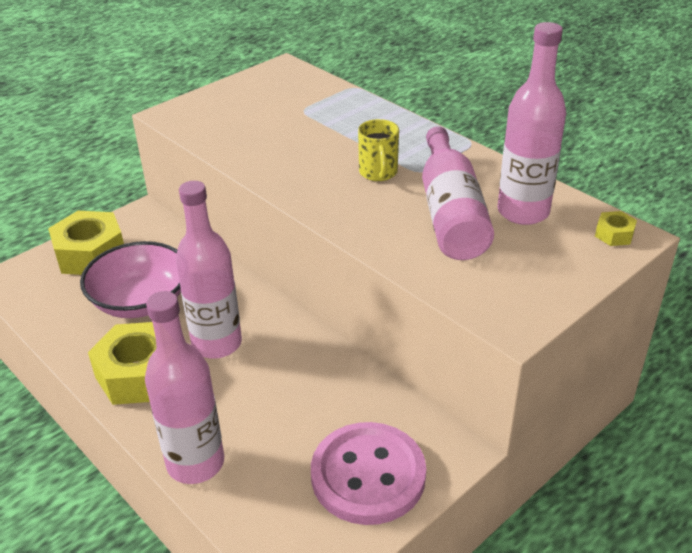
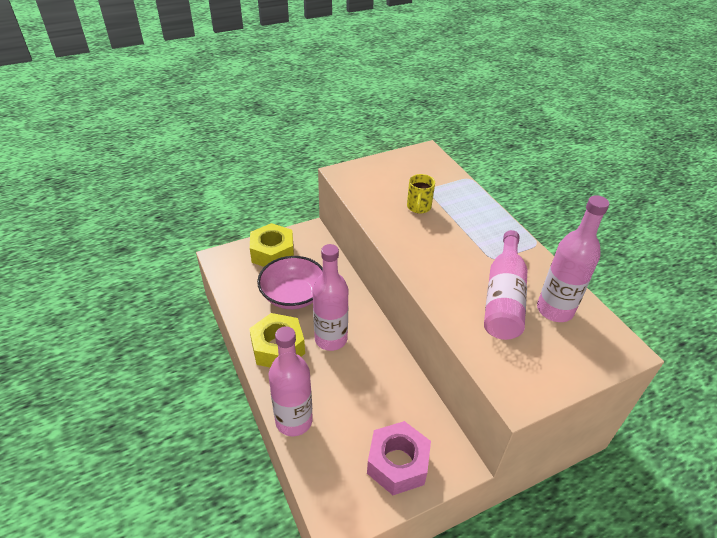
camera: 15 degrees right, 5 degrees up
(368, 475) = (397, 463): pink button -> pink nut
(378, 173) = (464, 253): yellow mug -> yellow mug (418, 207)
(614, 234) = (615, 346): yellow nut -> none

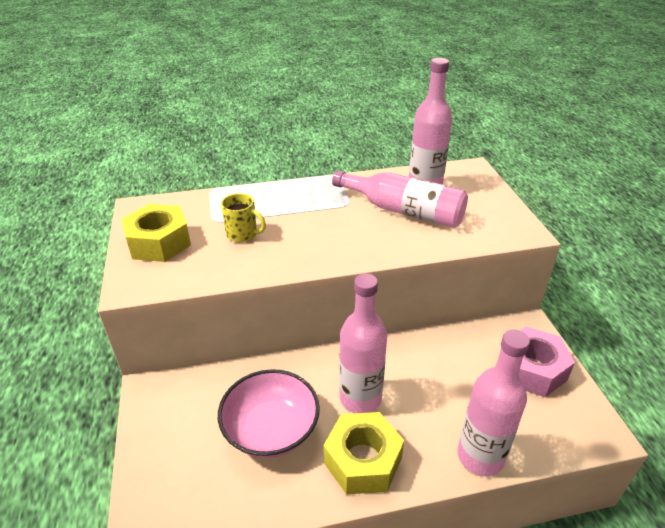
camera: 75 degrees left, 5 degrees down
(272, 253) = (171, 445): yellow nut -> yellow nut (159, 242)

